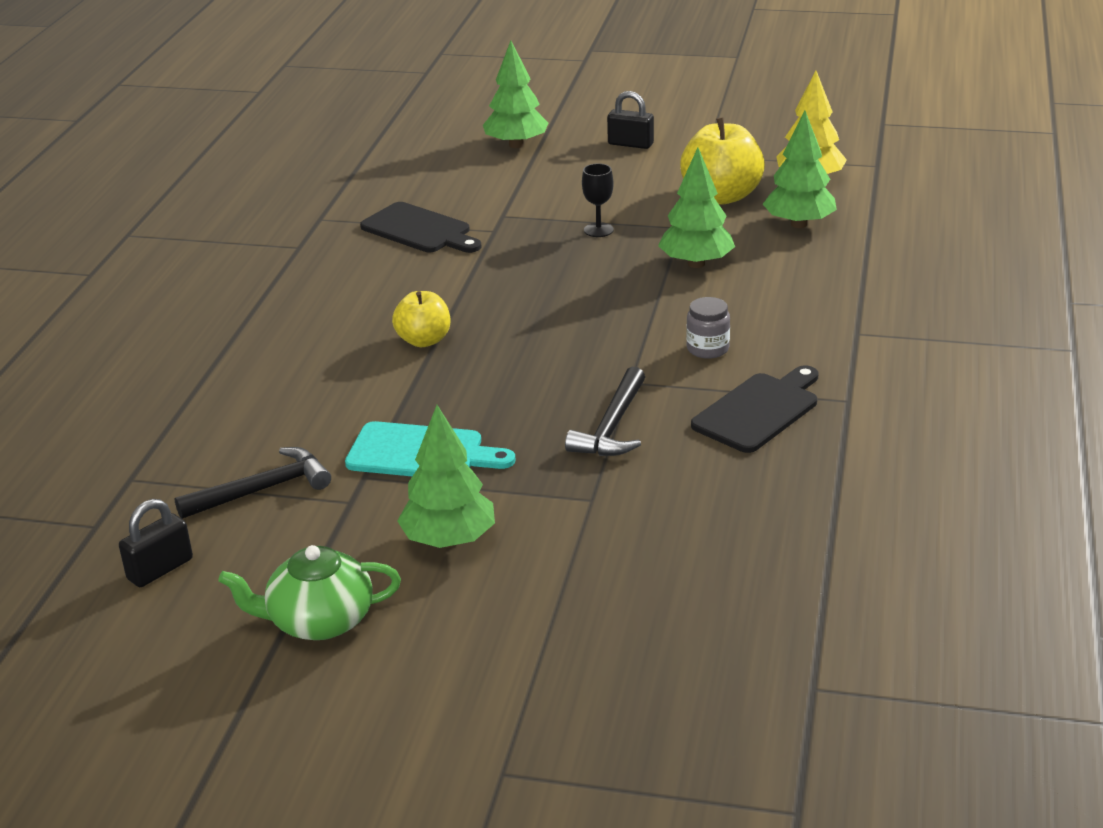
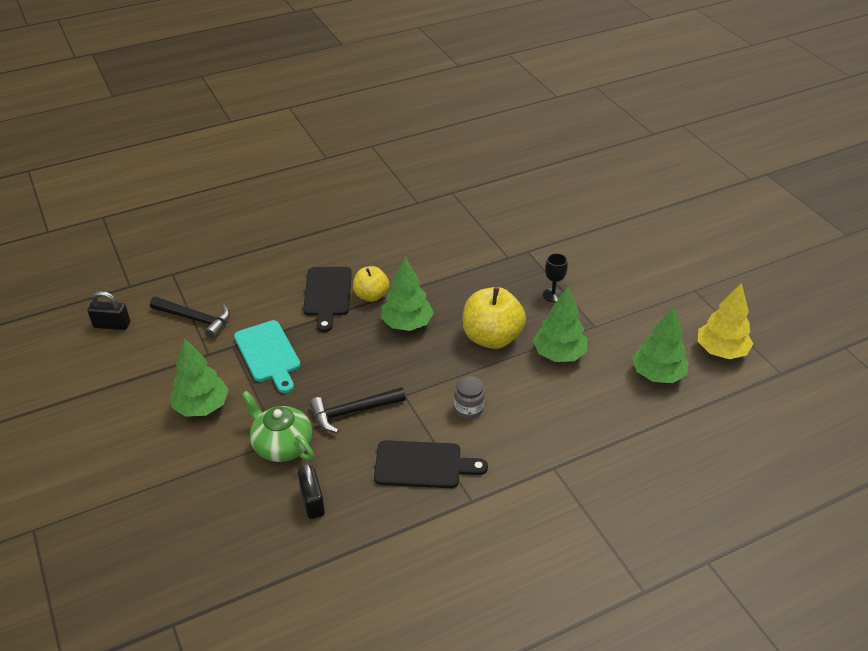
camera: 50 degrees right, 10 degrees up
(319, 621) = (107, 399): green teapot -> green teapot (282, 445)
(419, 230) = (478, 231): black cutting board -> black cutting board (327, 294)
(516, 145) = (612, 211): green tree -> green tree (407, 324)
(630, 144) = (669, 253): black padlock -> black padlock (312, 502)
(721, 196) = (652, 323): yellow apple -> yellow apple (492, 338)

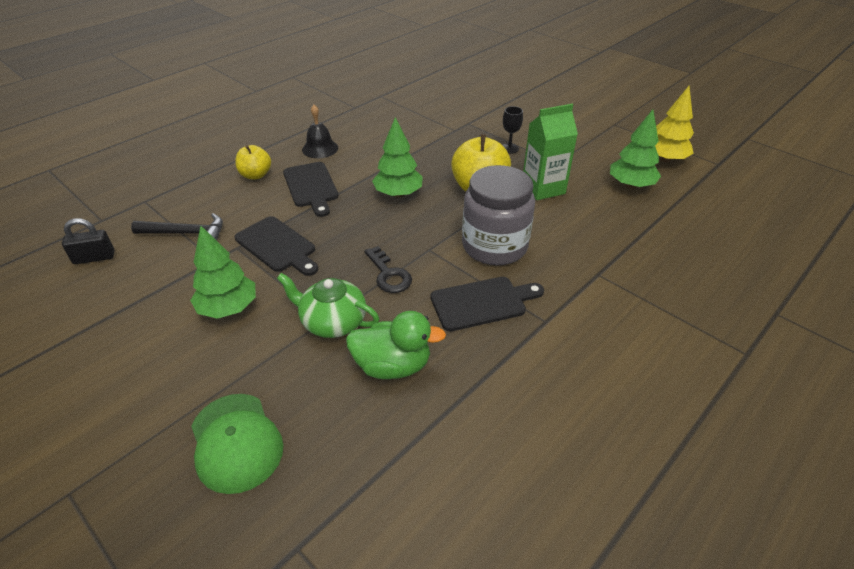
camera: 20 degrees left, 0 degrees up
(162, 528) = (236, 442): none -> green cap
(268, 354) = (277, 246): turquoise cutting board -> black cutting board
(312, 502) = (392, 366): black padlock -> green duck
(353, 411) = (388, 274): black hammer -> black key
(357, 249) = (320, 148): none -> black bell
(371, 295) = (353, 179): yellow apple -> yellow apple (256, 175)
(468, 409) = (494, 246): grey jar -> grey jar, size x2.29
(559, 354) = (543, 188): green tree -> green carton

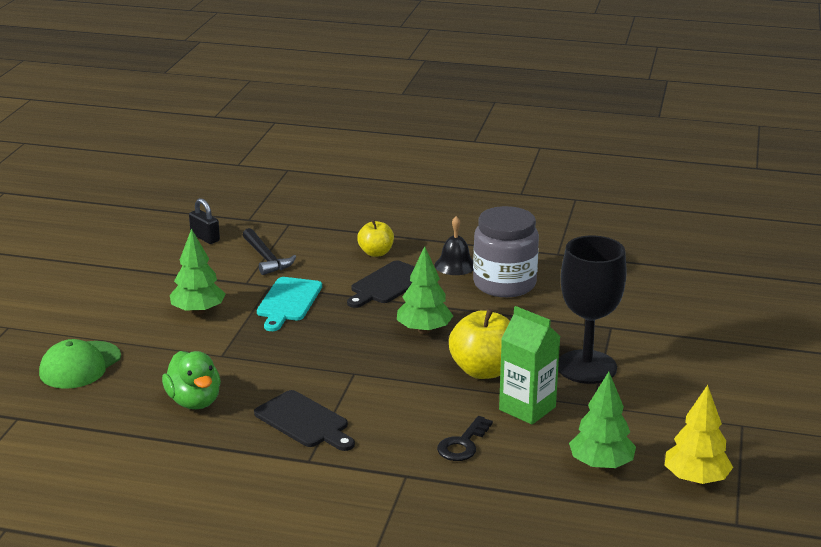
camera: 60 degrees right, 15 degrees down
(277, 246) = (288, 302): black cutting board -> turquoise cutting board
(332, 322) = (220, 359): green teapot -> none
(388, 274) = (300, 364): black key -> black key (463, 444)
(494, 246) = (393, 406): grey jar -> grey jar (504, 284)
(509, 148) = (586, 367): black goblet -> black goblet, size x2.46

